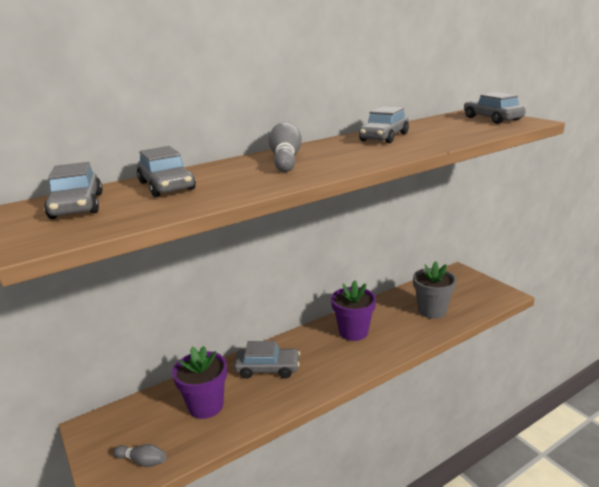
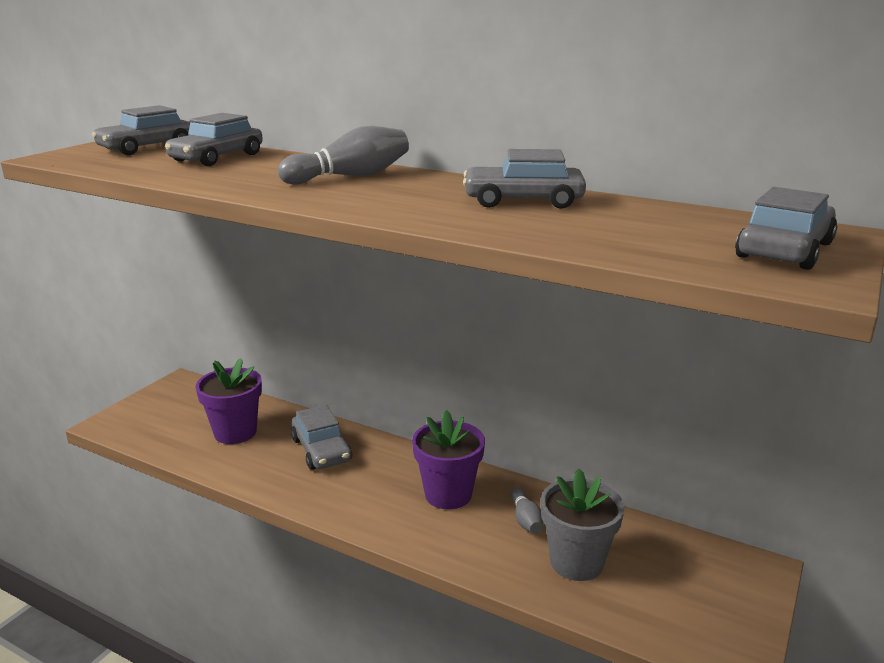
camera: 60 degrees right, 0 degrees up
(142, 461) = (144, 427): grey bowling pin -> grey bowling pin (525, 520)

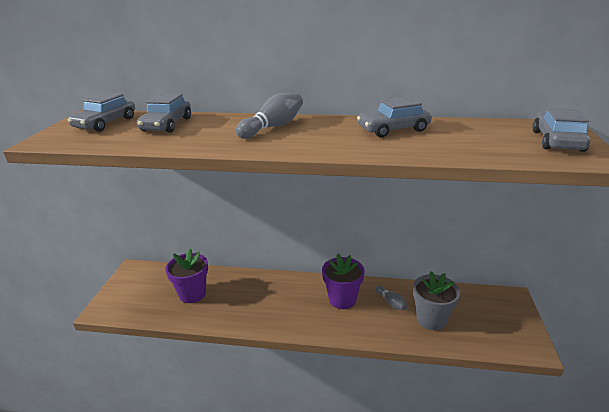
camera: 20 degrees left, 5 degrees up
(321, 450) = (253, 291): grey car -> none

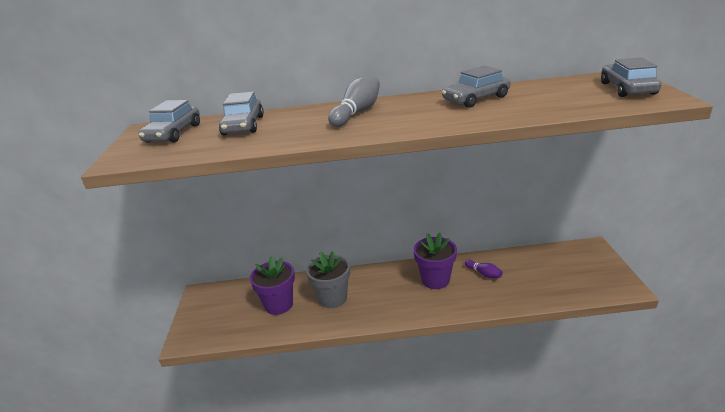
camera: 10 degrees left, 0 degrees up
(391, 303) = (484, 274): grey bowling pin -> purple bowling pin
(431, 319) = (527, 281): grey flower pot -> grey flower pot (333, 298)

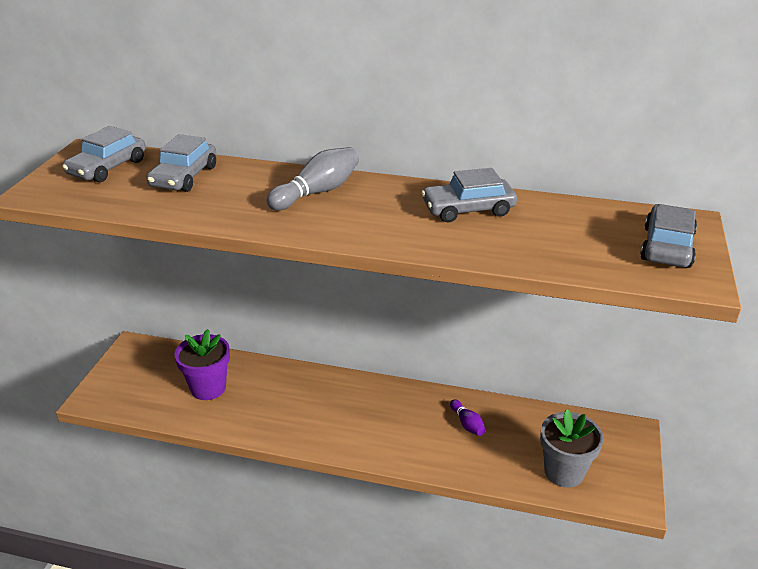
camera: 15 degrees right, 5 degrees up
(333, 298) = (271, 399): grey flower pot -> grey flower pot (564, 472)
(435, 280) = (403, 413): purple flower pot -> none

